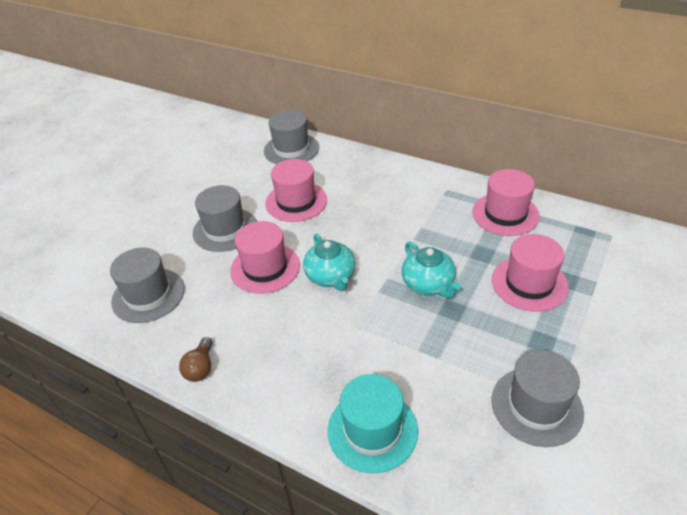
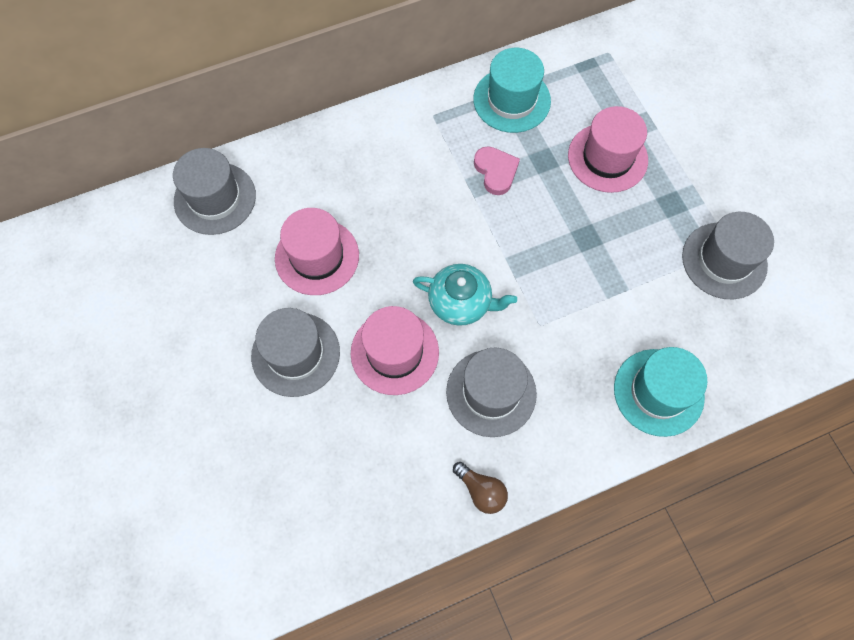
camera: 55 degrees left, 25 degrees up
(148, 295) = (333, 489): grey hat -> grey hat (491, 392)
(428, 284) = (542, 231): turquoise teapot -> none
(444, 237) = (496, 171): none -> pink heart
(505, 214) = (511, 100): pink hat -> turquoise hat

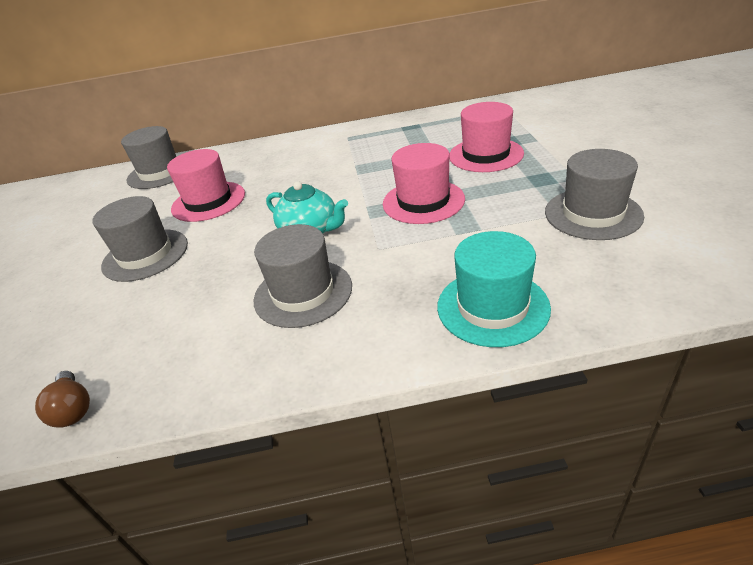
camera: 20 degrees right, 30 degrees down
(394, 352) = (229, 259): pink hat -> pink hat (423, 201)
(481, 491) = (244, 374): brown light bulb -> brown light bulb (73, 409)
(496, 171) = (383, 161): pink heart -> none
(511, 100) = (414, 129): turquoise hat -> none

